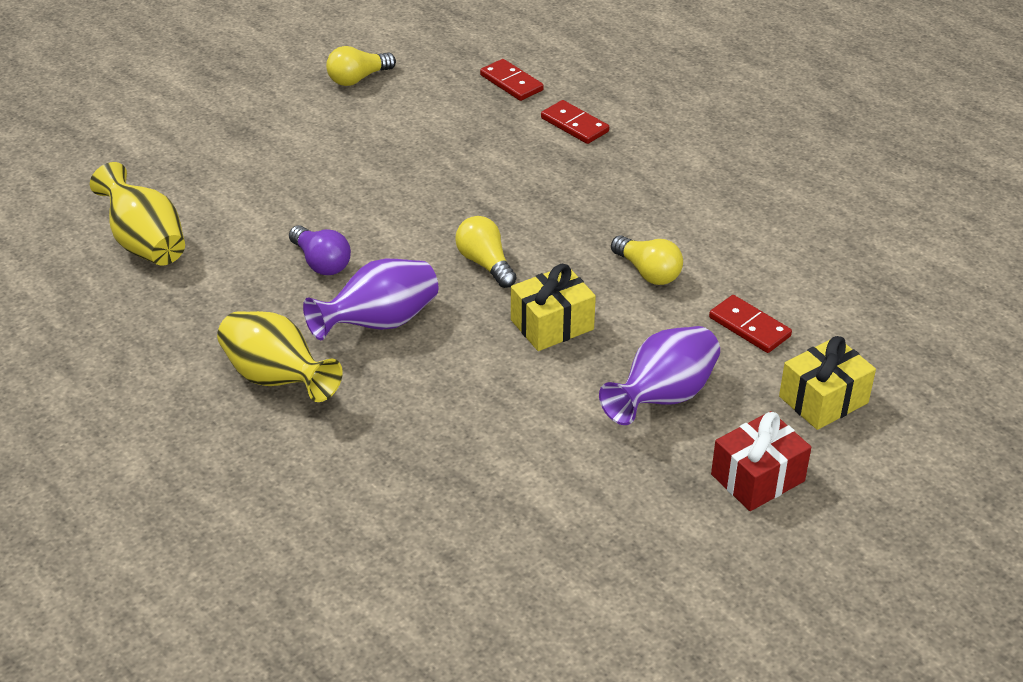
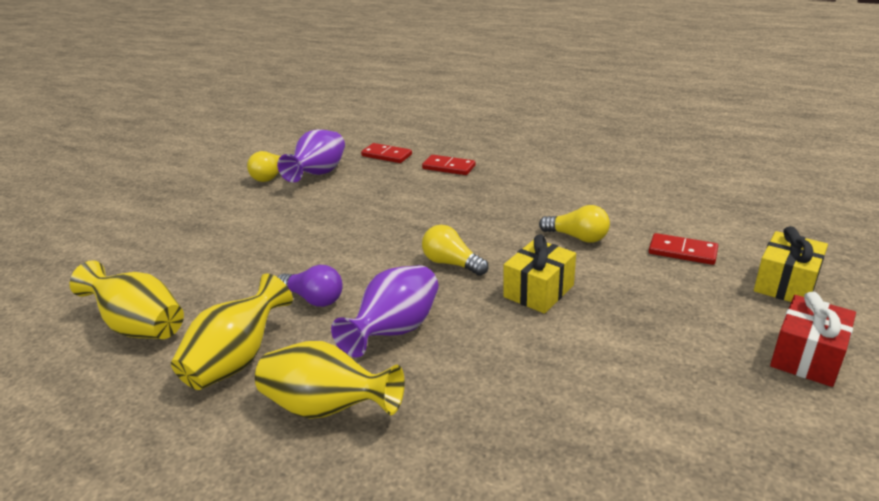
camera: 20 degrees left, 10 degrees down
(220, 307) = (237, 360): none -> yellow vase
(663, 397) = (672, 318): purple vase -> purple vase (318, 174)

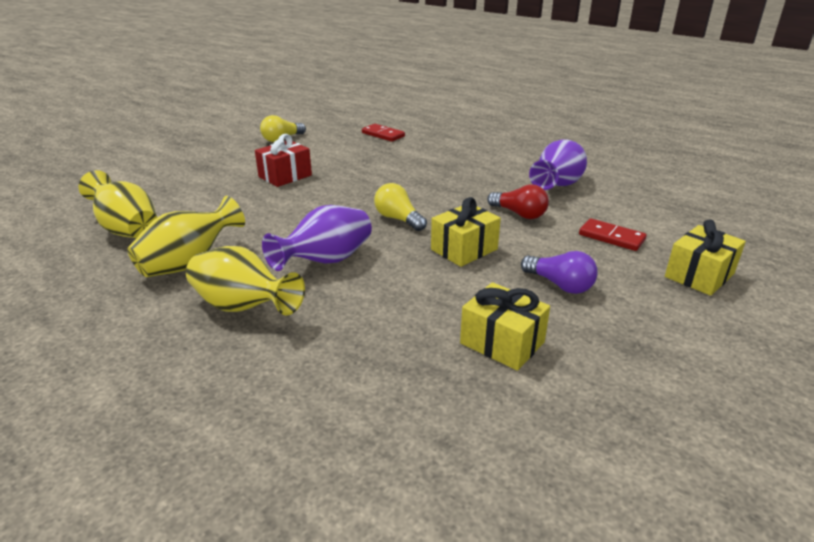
camera: 10 degrees right, 0 degrees up
(314, 299) = (271, 229): purple light bulb -> purple light bulb (560, 285)
(318, 174) = (320, 142): purple vase -> purple vase (557, 185)
(449, 167) = (431, 149): red domino -> none
(577, 237) = (519, 214): yellow light bulb -> red light bulb
(627, 400) = (502, 342): none -> yellow gift
(807, 357) = (690, 335): red gift -> red gift (285, 176)

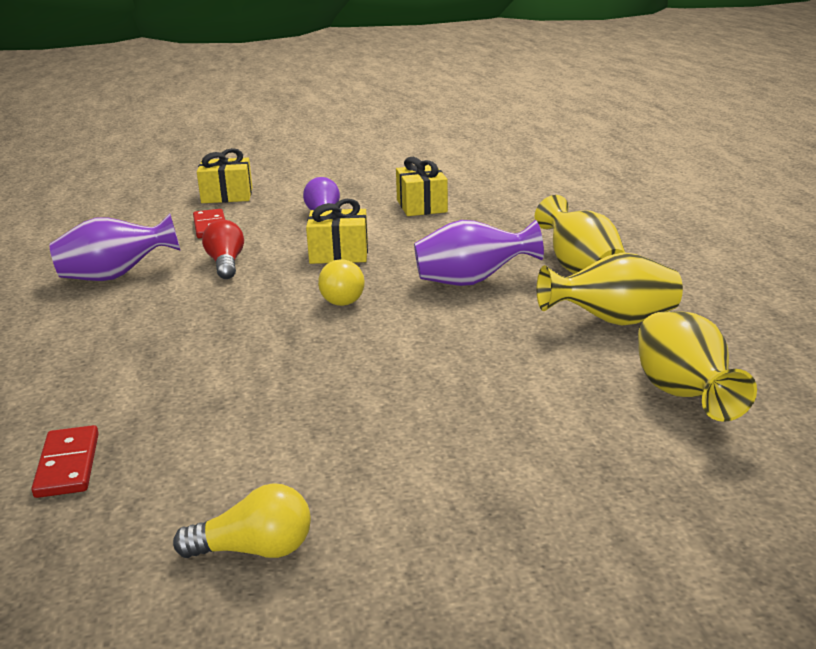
camera: 140 degrees left, 5 degrees down
(285, 176) = (381, 418): red gift -> none

